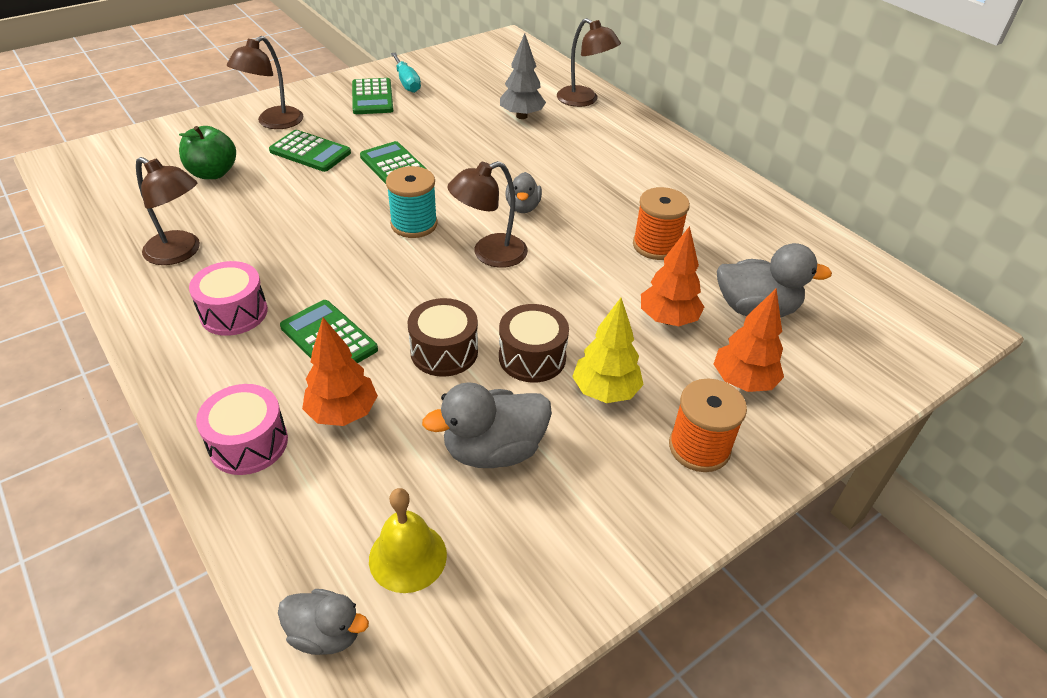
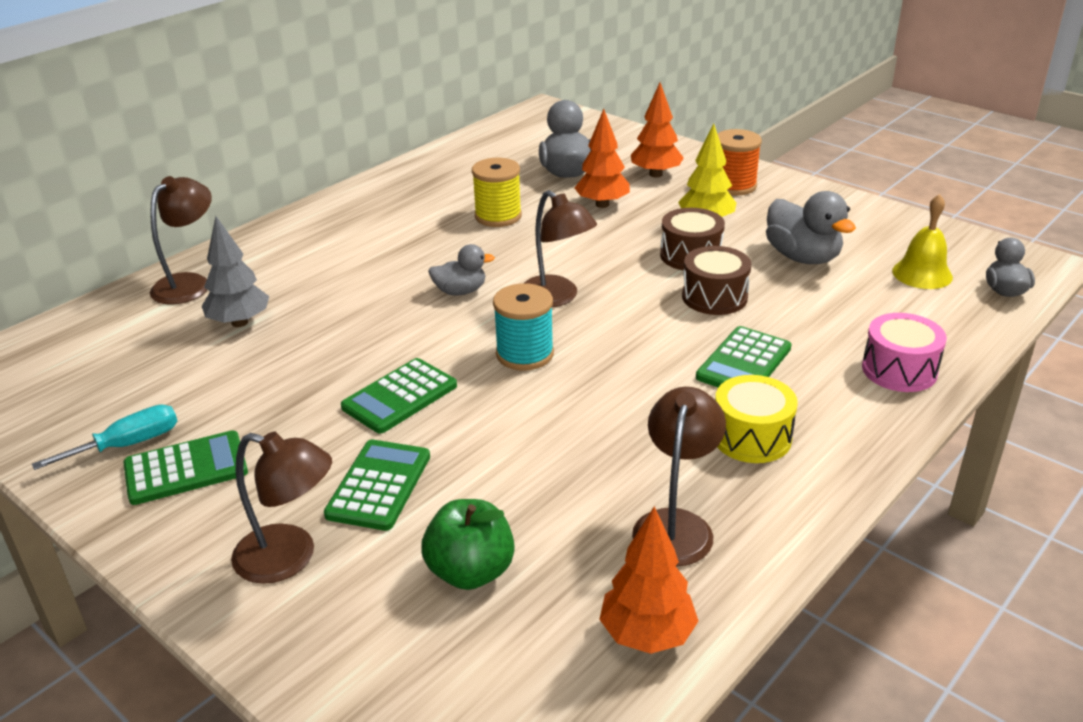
camera: 100 degrees left, 10 degrees down
(234, 313) = (751, 437): pink drum -> yellow drum
(342, 413) = (825, 331): orange tree -> orange tree (647, 635)
(656, 245) = (498, 216): orange spool -> yellow spool

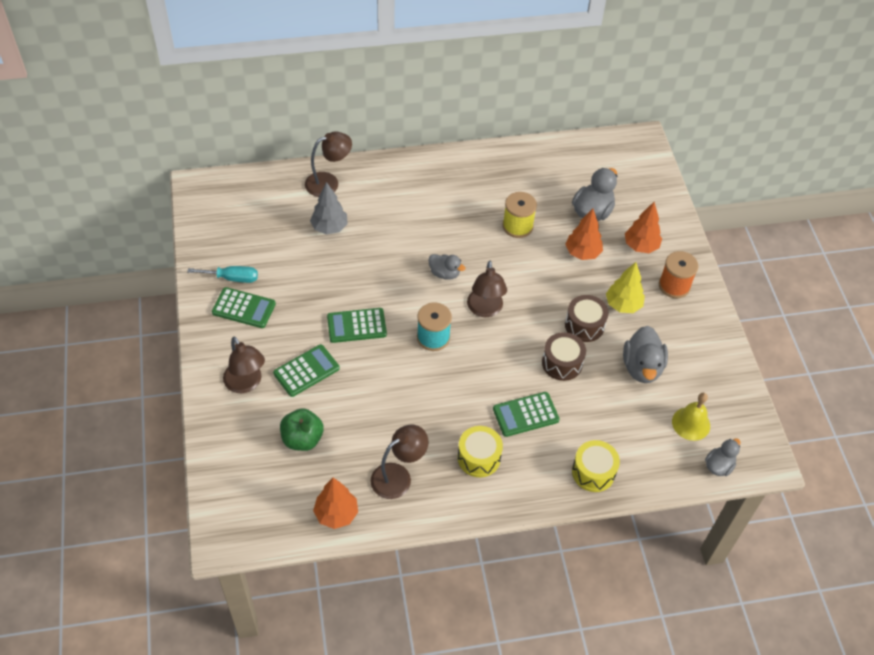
camera: 35 degrees right, 20 degrees up
(899, 370) = (593, 472): pink drum -> yellow drum

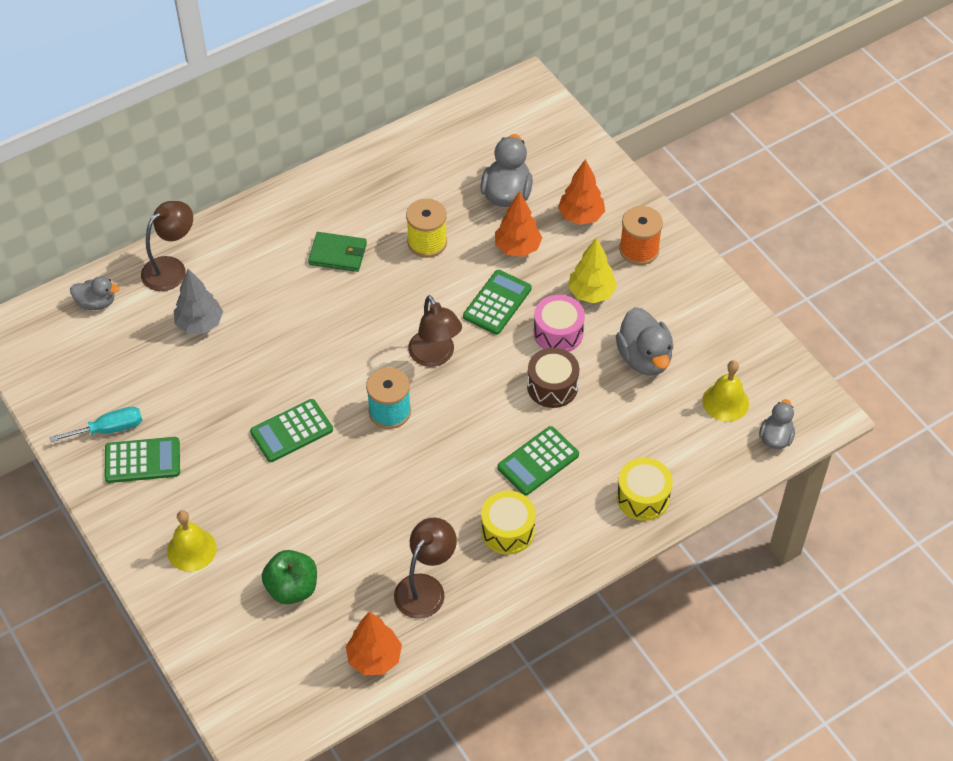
camera: 20 degrees left, 0 degrees up
(246, 384) = (191, 549): brown lamp -> yellow bell
(306, 371) = (257, 507): green calculator -> green calculator (497, 303)
(444, 273) = (367, 330): grey duck -> grey duck (96, 303)
(449, 212) = (338, 254): none -> green wallet
(584, 325) = (558, 333): brown drum -> pink drum

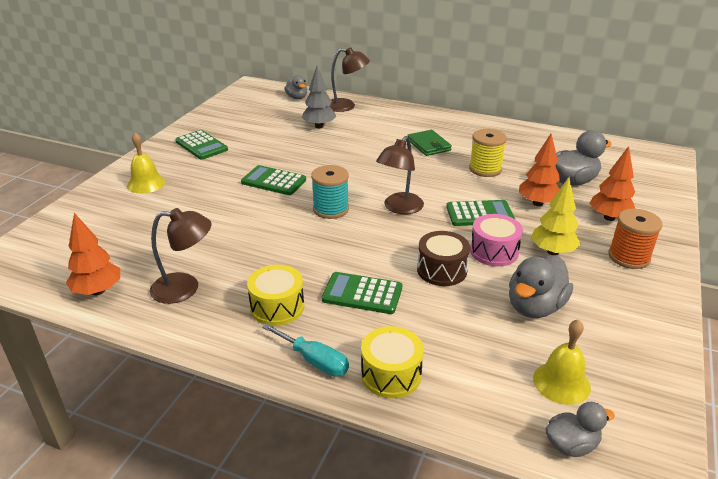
camera: 55 degrees right, 20 degrees down
(109, 429) = (215, 129): turquoise screwdriver -> turquoise screwdriver (314, 361)
(292, 588) = (141, 230): green apple -> none

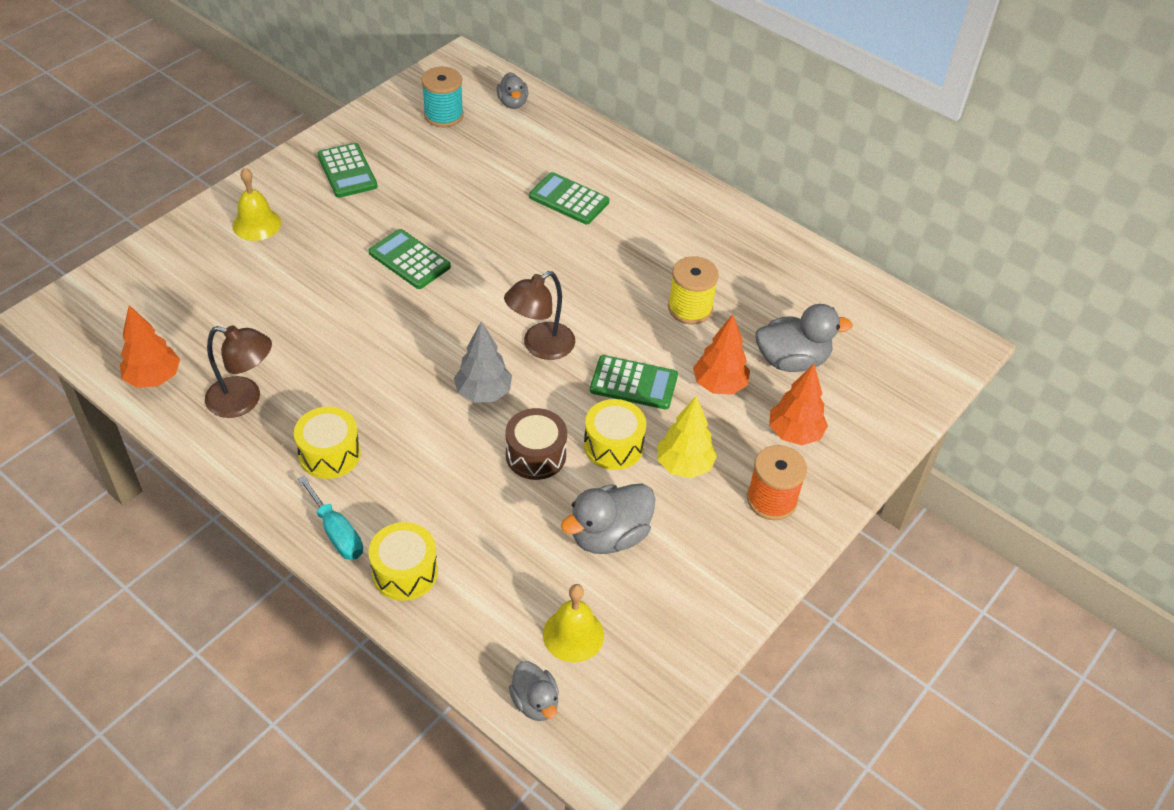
camera: 15 degrees right, 15 degrees up
(319, 126) = (514, 171): grey tree -> grey tree (483, 393)
(331, 209) = (456, 326): turquoise spool -> turquoise spool (443, 115)
(346, 106) = (572, 138): brown lamp -> none
(362, 294) = (428, 462): green calculator -> green calculator (569, 199)
(428, 145) = (641, 244): green wallet -> none
(494, 251) = (613, 445): pink drum -> yellow drum
(571, 445) = (535, 702): grey duck -> grey duck turned 60 degrees clockwise

